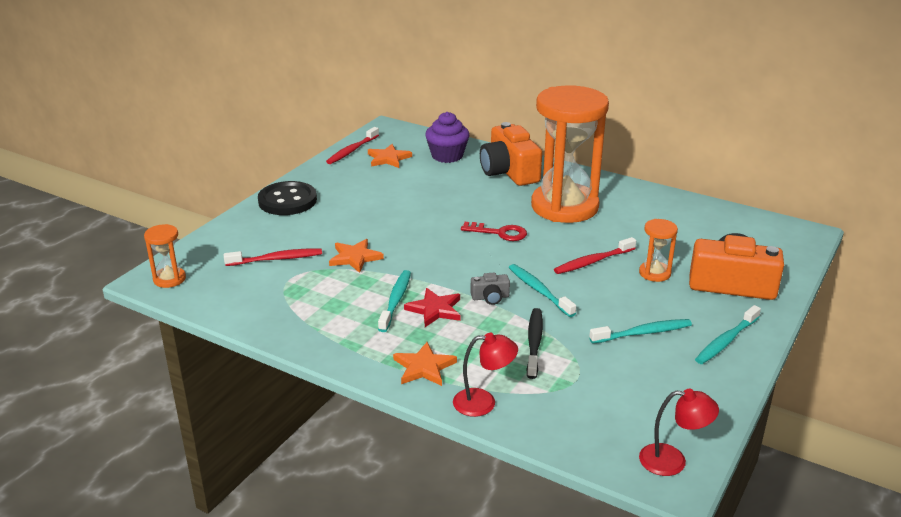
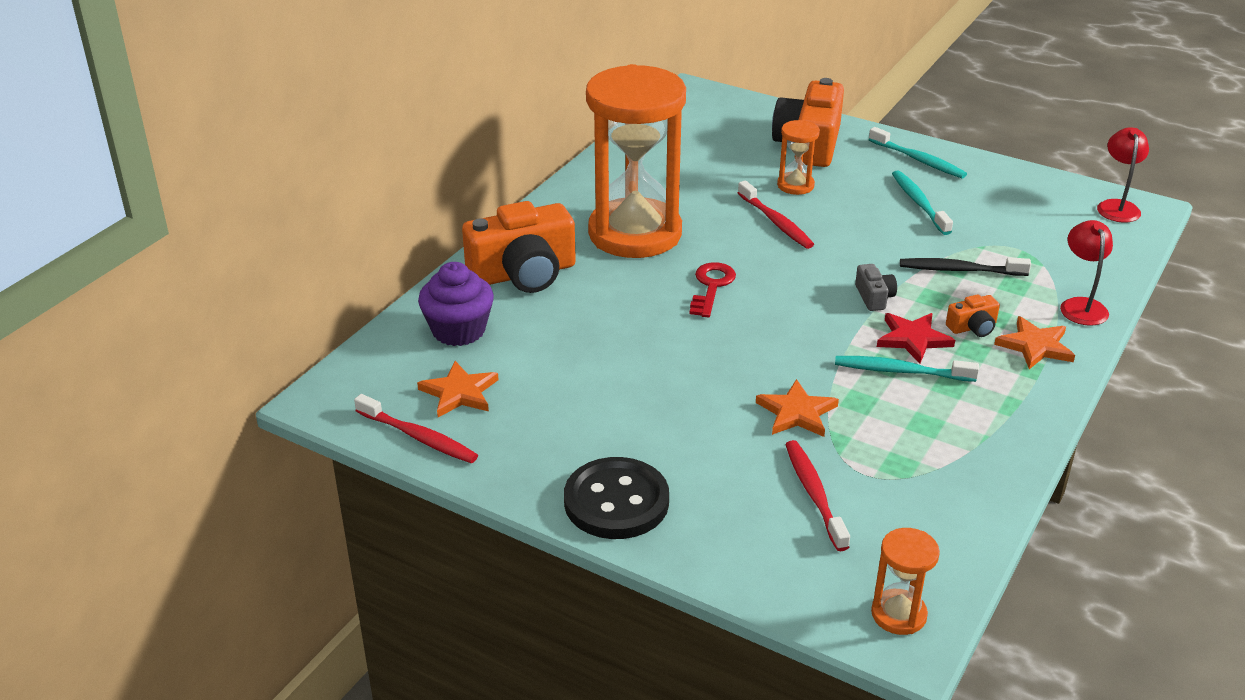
camera: 90 degrees left, 5 degrees up
(450, 339) = (973, 327): none -> orange camera
(539, 291) = (850, 262): turquoise toothbrush -> none

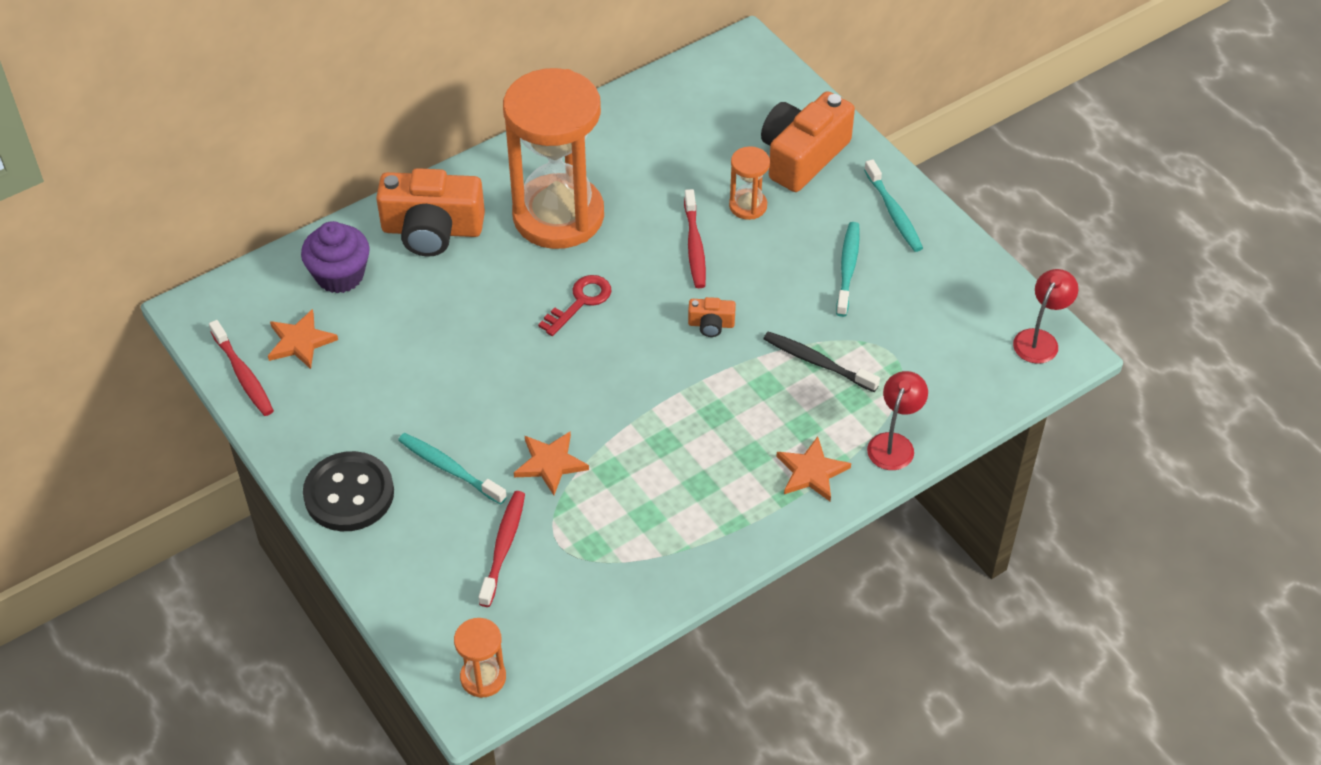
camera: 25 degrees right, 15 degrees up
(874, 297) = (713, 365): grey camera -> none
(901, 371) = (671, 454): turquoise toothbrush -> turquoise toothbrush (449, 469)
(913, 339) = (709, 424): red star -> none
(973, 327) = (773, 431): orange camera -> orange camera (711, 324)

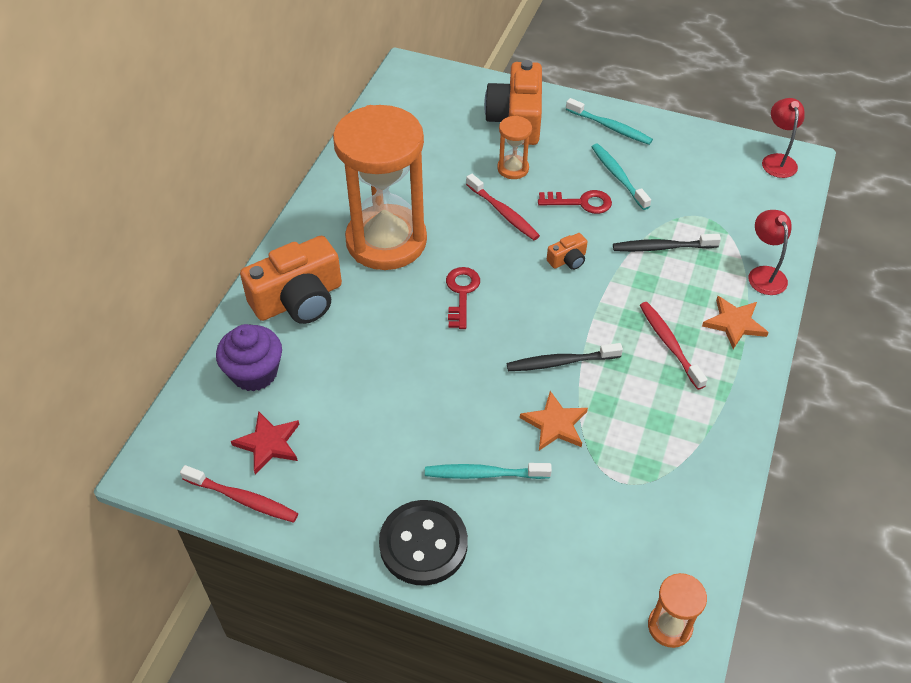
camera: 35 degrees left, 0 degrees up
(300, 341) = (268, 443): orange star -> red star
(503, 547) = (583, 510): red toothbrush -> red toothbrush (669, 344)
(609, 414) = (560, 362): none -> black toothbrush
(781, 275) = (581, 203): none -> red key

